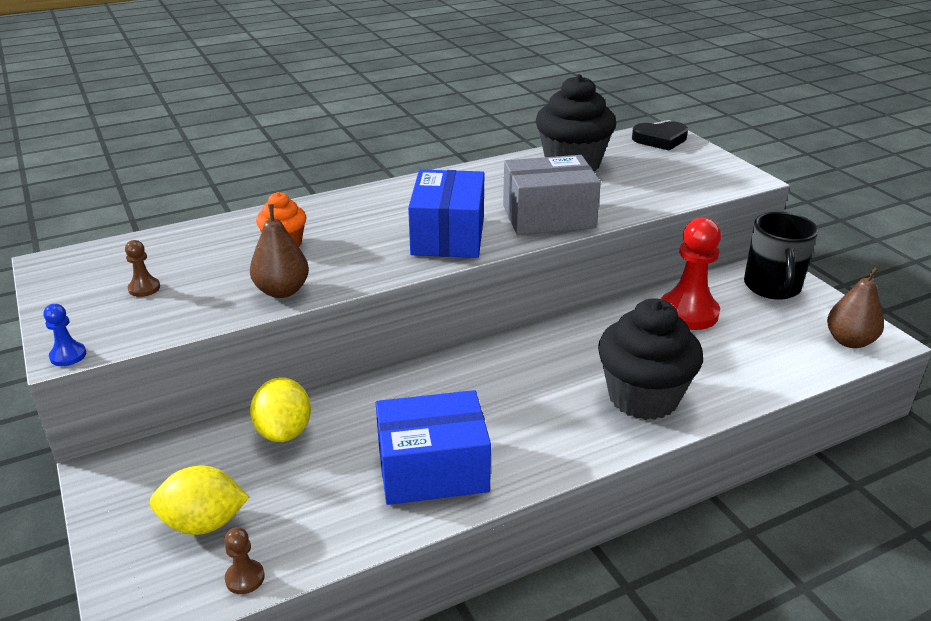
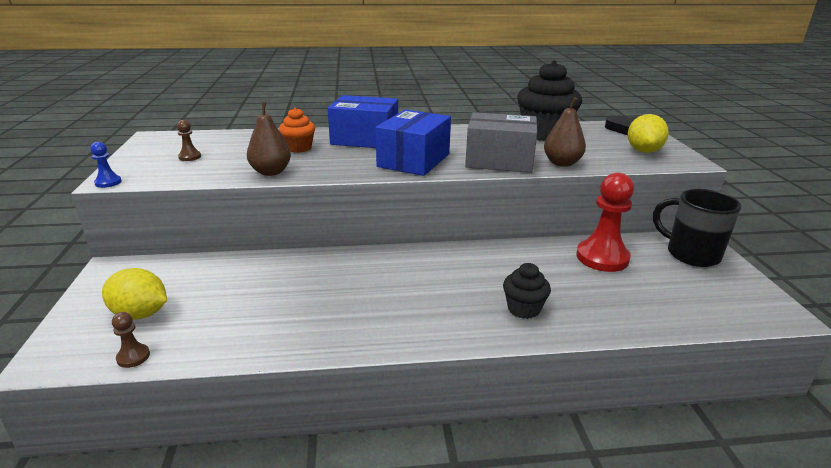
camera: 20 degrees right, 5 degrees down
(284, 431) = (239, 270): yellow lemon -> yellow lemon (643, 151)
(433, 469) = (320, 319): blue box -> blue box (365, 139)
(643, 397) = (523, 309): black cupcake -> black cupcake, size x0.53
(772, 287) = (691, 254): black mug -> black mug turned 105 degrees clockwise
(849, 341) = (747, 308): brown pear -> brown pear (562, 163)

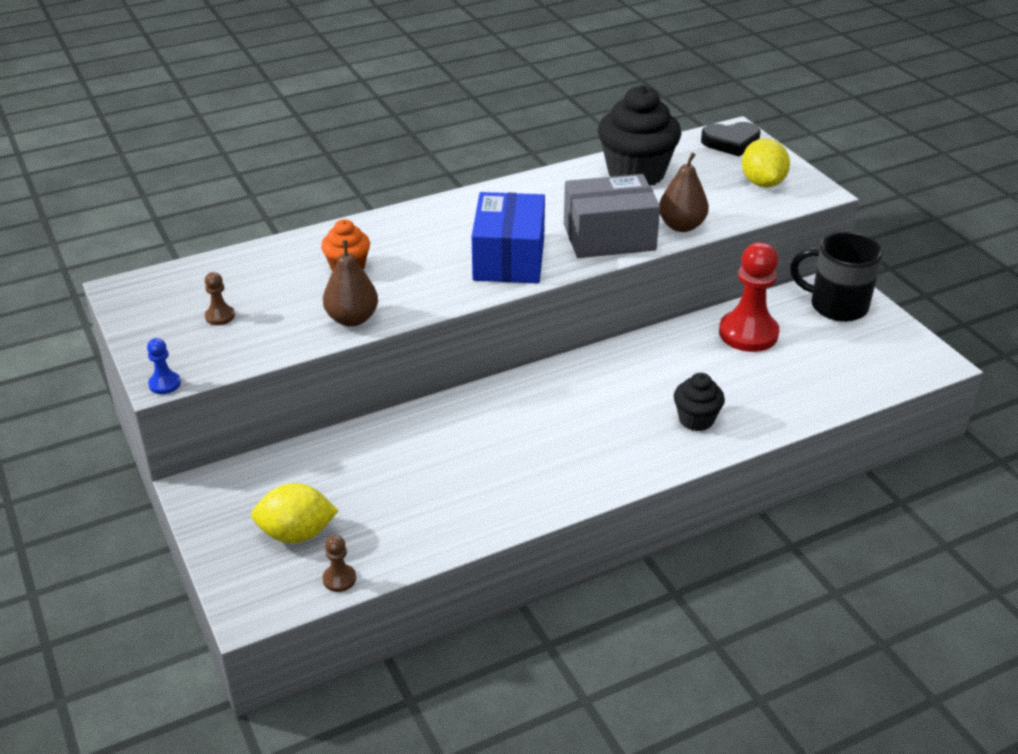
camera: 20 degrees left, 10 degrees up
(365, 139) = (419, 231): blue box -> none

